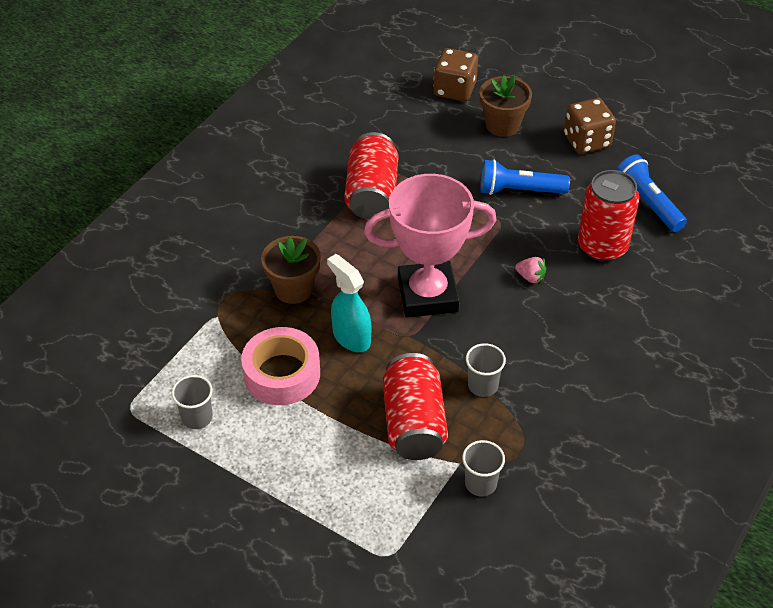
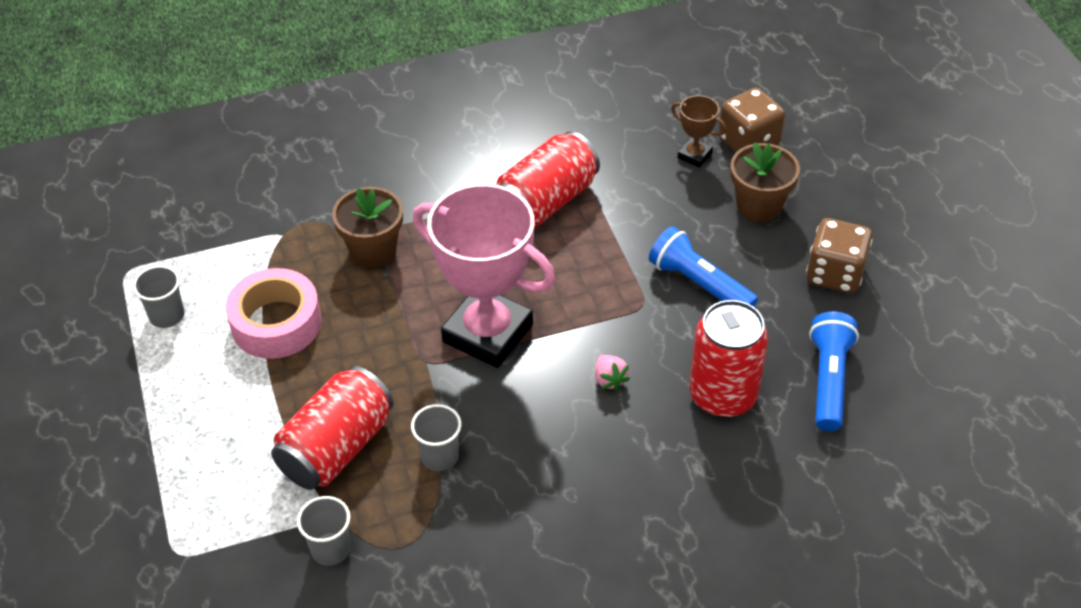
camera: 40 degrees right, 0 degrees up
(351, 337) = (372, 328): turquoise spray bottle -> none
(431, 115) = (694, 155): none -> brown trophy

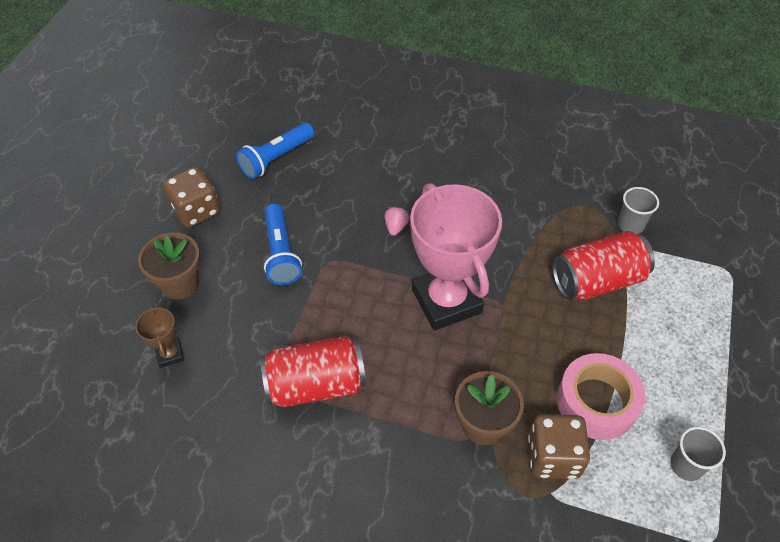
camera: 145 degrees left, 5 degrees up
(439, 456) = (534, 240): grey cup -> none
(723, 396) = (341, 183): red can -> none
(748, 142) = (120, 340): brown dice -> brown dice (553, 456)

